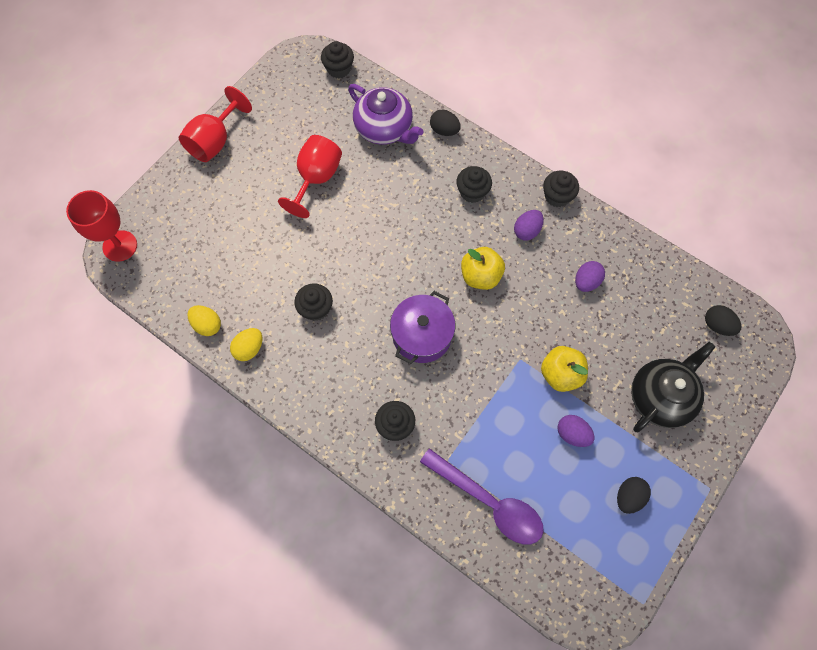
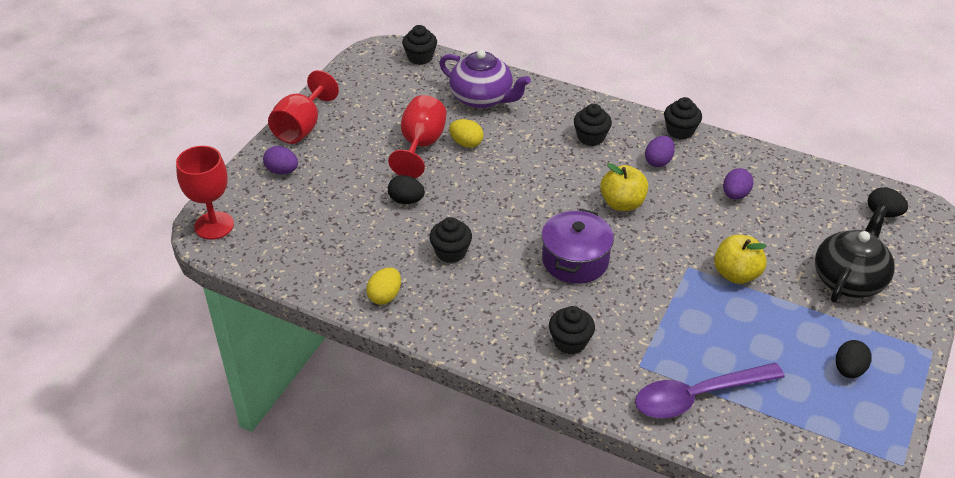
camera: 10 degrees left, 25 degrees down
(207, 325) = (331, 281): yellow egg -> yellow egg (466, 143)
(444, 130) = (545, 93): black egg -> black egg (406, 200)
(489, 502) = (697, 396): purple spoon -> purple spoon turned 135 degrees clockwise
(572, 434) = (767, 323): purple egg -> purple egg (282, 171)

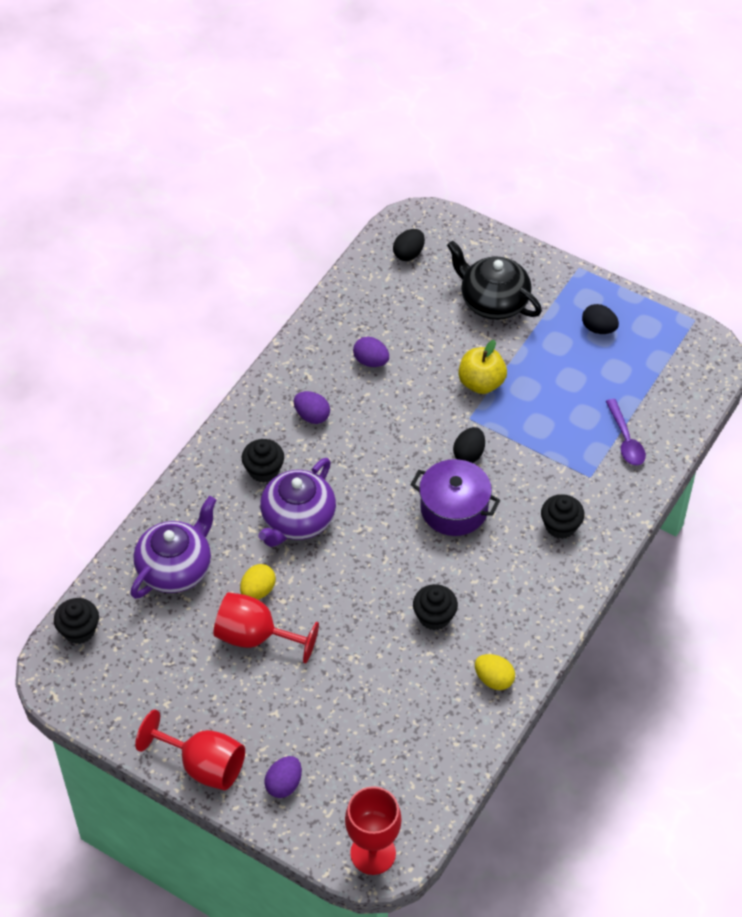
camera: 85 degrees left, 10 degrees up
(406, 200) = (349, 655): black egg -> black egg (469, 454)
(542, 160) = (297, 520): none -> purple teapot
(622, 203) = (374, 457): yellow apple -> none
(680, 131) = (264, 388): black cupcake -> none
(697, 396) = (626, 439): purple spoon -> purple spoon, size x0.61

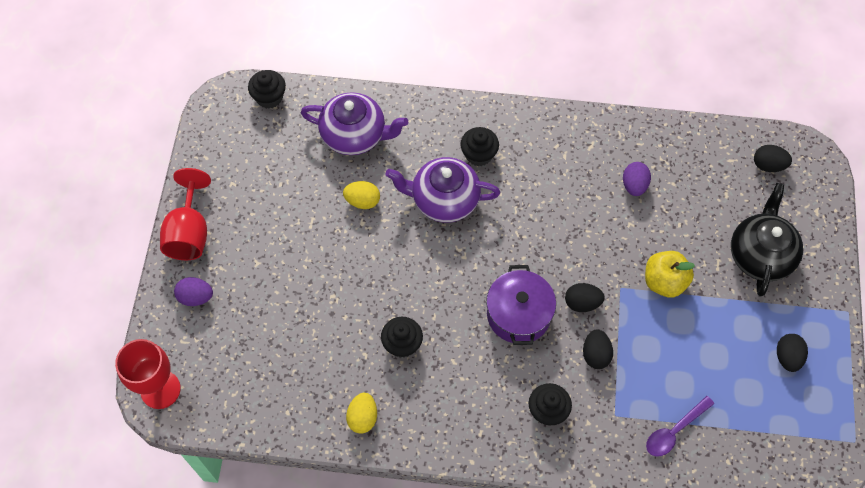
camera: 65 degrees right, 10 degrees up
(255, 637) = (319, 218): red goblet -> none
(312, 416) = (552, 165): purple egg -> none
(525, 466) = (595, 354): none -> black egg

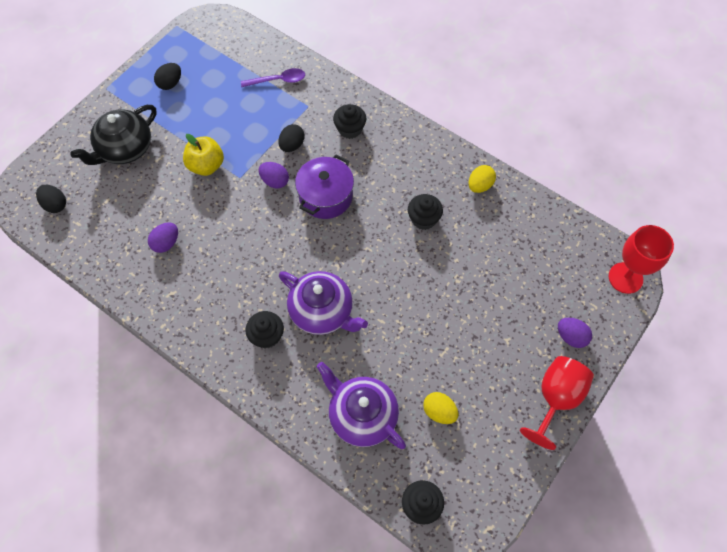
camera: 150 degrees left, 0 degrees up
(362, 201) = (390, 347): yellow egg -> yellow egg (439, 412)
(582, 303) = (275, 181): black egg -> purple egg

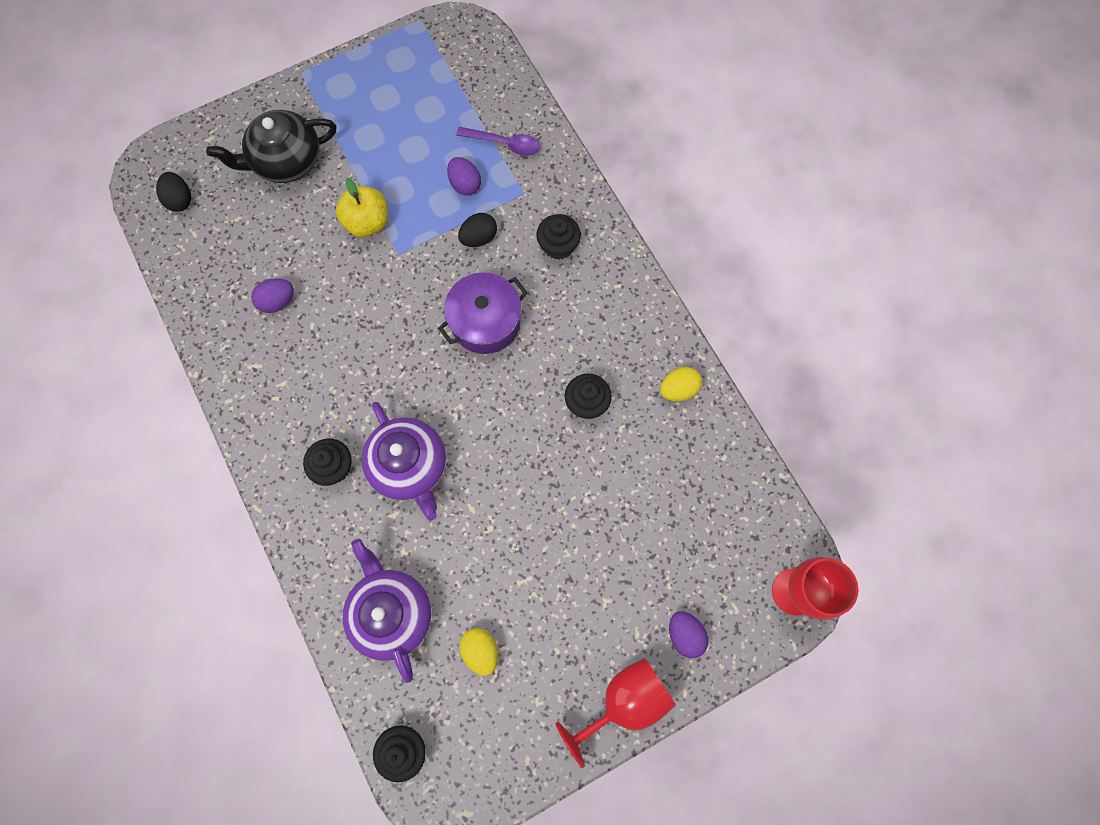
camera: 25 degrees right, 10 degrees up
(170, 83) = (376, 96): black egg -> none
(275, 181) = (436, 276): purple egg -> purple egg (465, 184)

